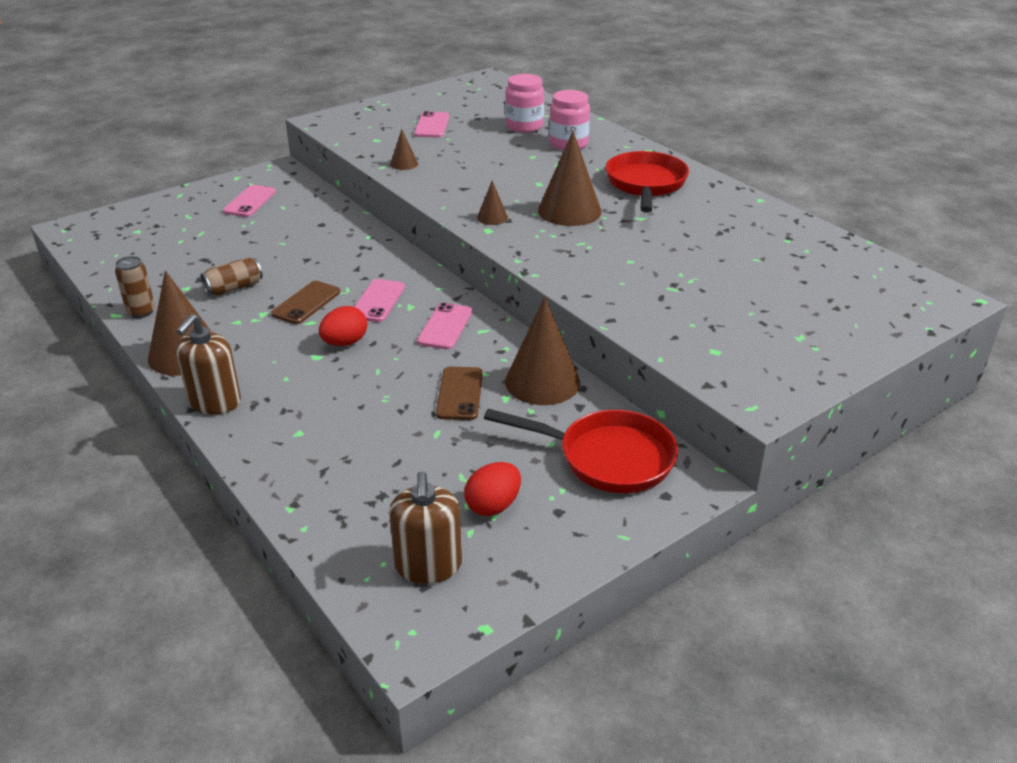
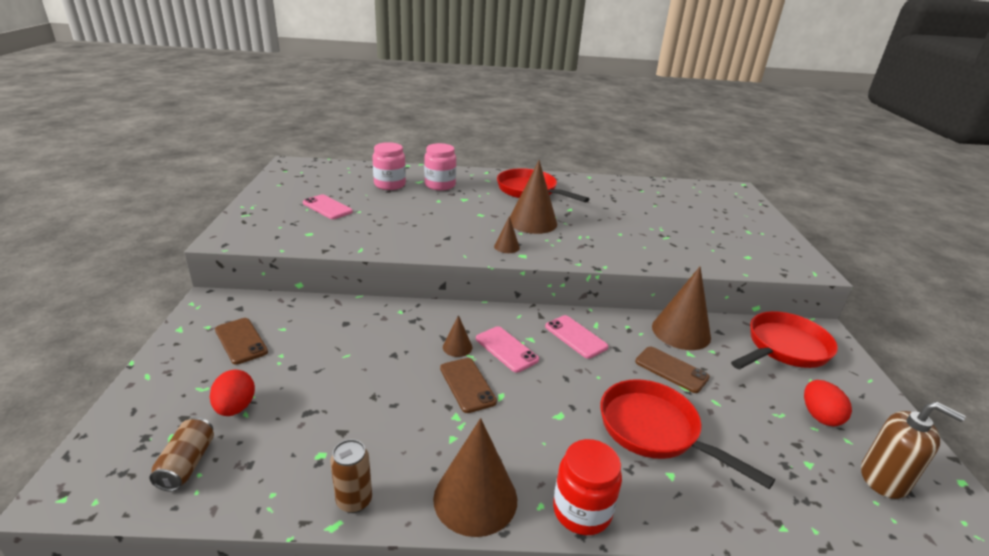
camera: 55 degrees left, 5 degrees down
(214, 402) = (582, 511): brown soap dispenser -> red jar
(234, 288) = (389, 415): brown can -> brown can (187, 464)
(250, 201) = (241, 341): pink phone -> brown phone
(345, 342) = (552, 391): red egg -> red egg (235, 408)
(350, 409) = (655, 431): none -> red pan
(404, 164) = (371, 241): brown cone -> brown cone (457, 347)

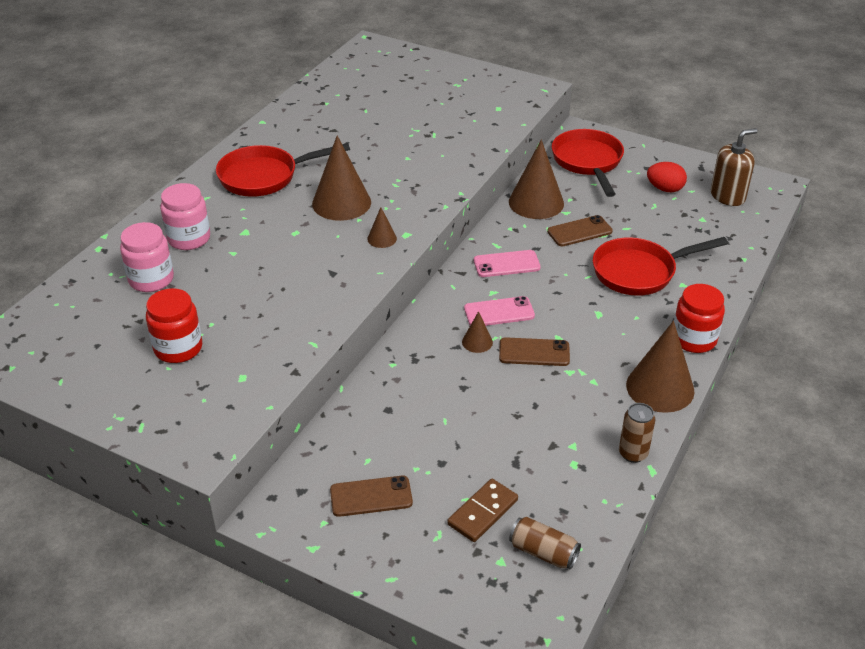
camera: 60 degrees left, 10 degrees up
(235, 408) = (482, 512): red egg -> brown domino
(327, 207) = (178, 348): pink phone -> red jar

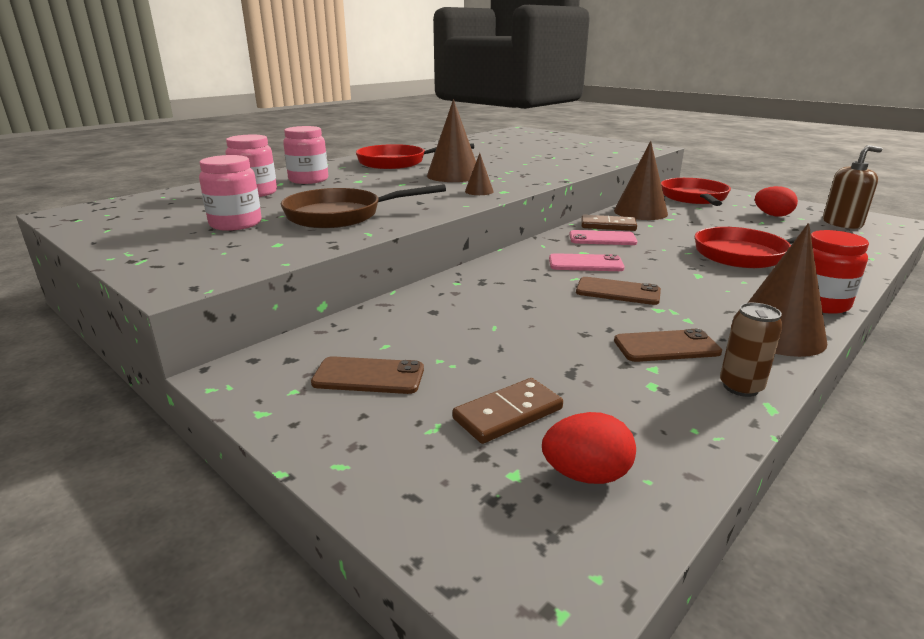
camera: 15 degrees right, 15 degrees down
(178, 348) = (235, 224): red jar -> pink jar
(270, 314) = (341, 216): none -> brown pan
(477, 342) = (555, 278): brown cone -> none
(508, 237) = (608, 226): none -> brown domino
(543, 552) = (586, 475): brown can -> red egg
(579, 231) = (682, 229): brown phone -> brown phone (666, 346)

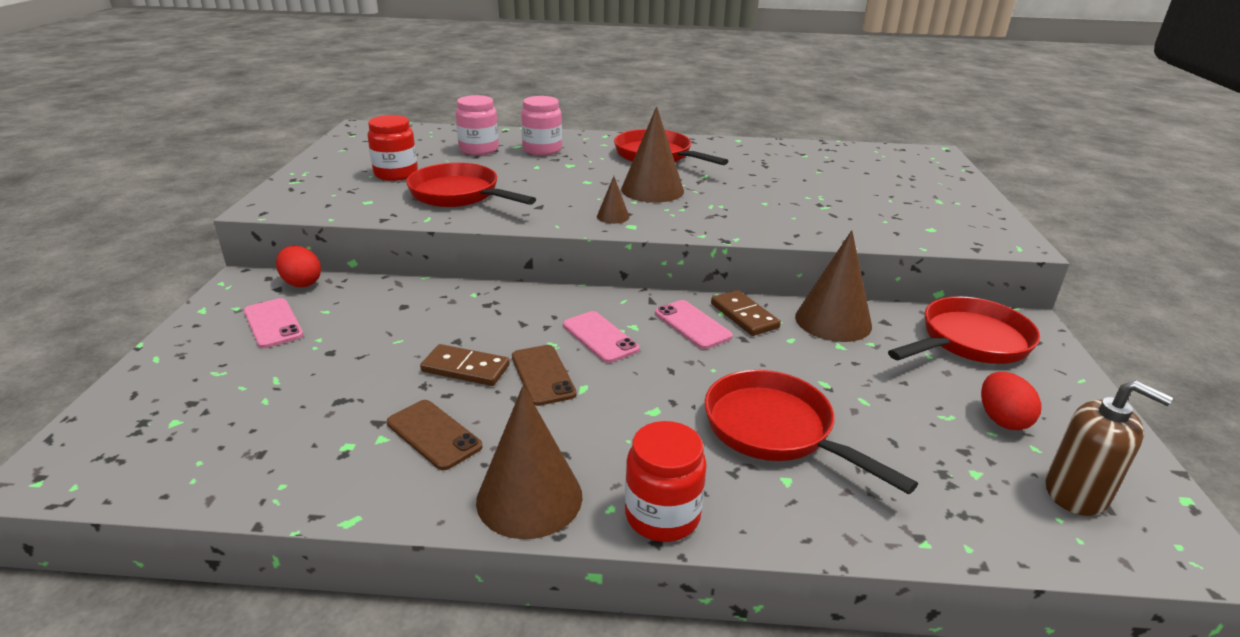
camera: 50 degrees right, 5 degrees up
(235, 224) = (396, 174): pink jar -> red jar
(341, 216) = (459, 195): brown pan -> red pan
(368, 376) = (273, 323): brown phone -> pink phone
(508, 414) = (254, 394): brown domino -> brown domino (465, 368)
(586, 475) = (187, 451): red egg -> red egg (301, 283)
(740, 387) = (379, 495): brown can -> none

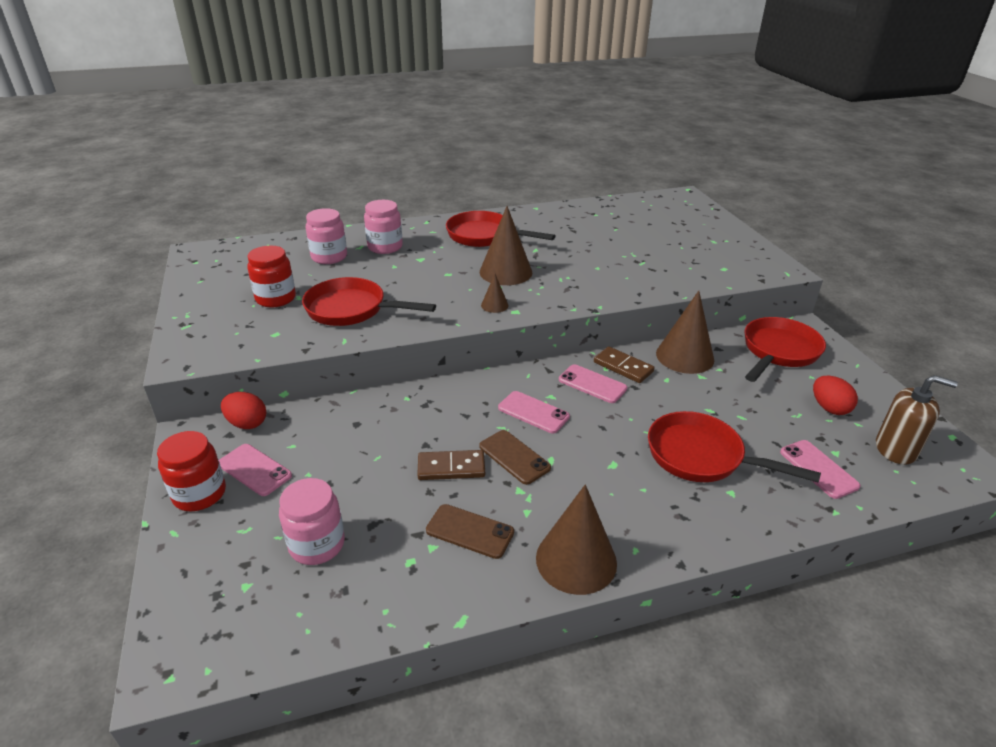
camera: 20 degrees left, 5 degrees up
(271, 404) = (317, 544): none -> pink jar
(662, 515) = (672, 544): red jar -> red jar (199, 494)
(934, 486) = (818, 469): none -> pink phone

